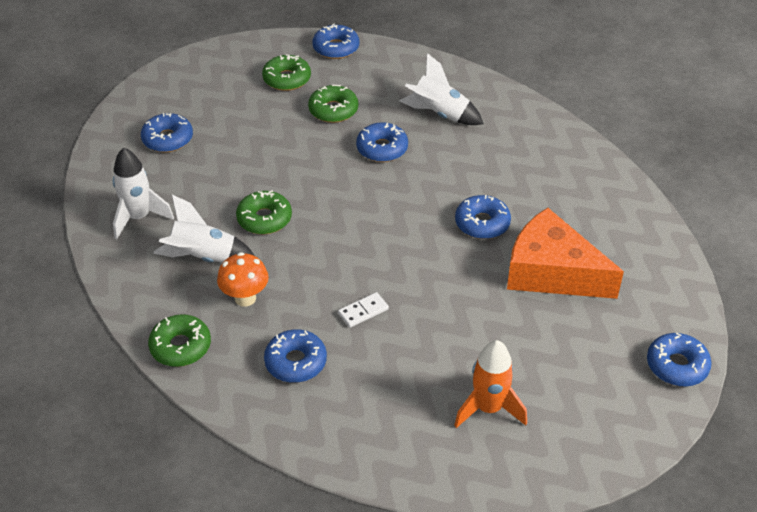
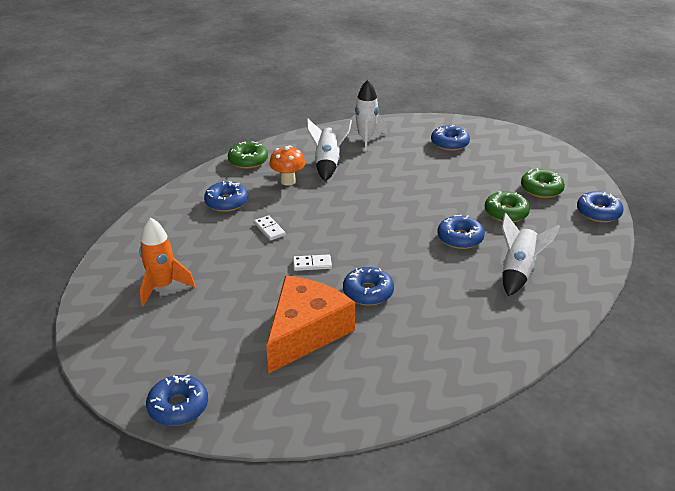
camera: 90 degrees right, 10 degrees down
(264, 219) = (367, 185): green donut -> none
(435, 269) = (312, 264): none -> white domino

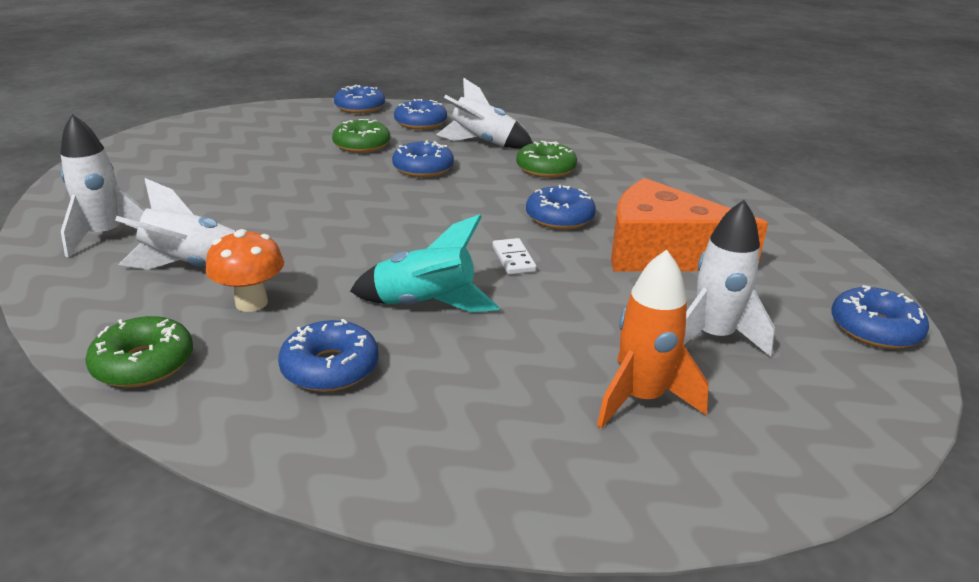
camera: 100 degrees left, 5 degrees down
(200, 327) = (713, 337): none -> white rocket
(269, 229) = (425, 305): white domino -> turquoise rocket
(449, 143) = (159, 172): blue donut -> blue donut (420, 123)
(541, 189) = (306, 127): green donut -> green donut (546, 169)

